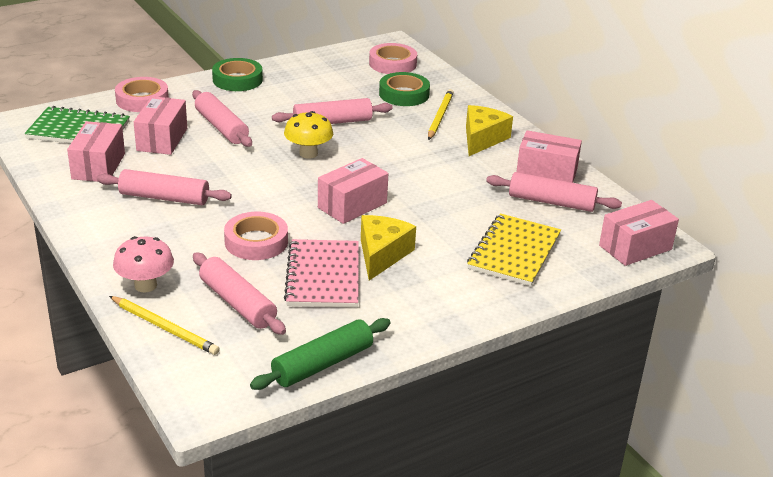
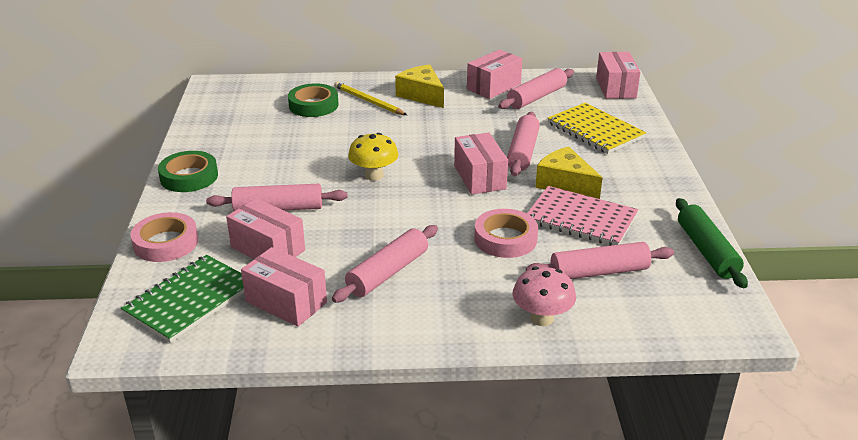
camera: 60 degrees left, 0 degrees up
(164, 327) = (618, 322): yellow pencil -> none
(332, 122) = (328, 150): pink rolling pin -> pink rolling pin (522, 152)
(392, 64) = (252, 95): pink tape -> none

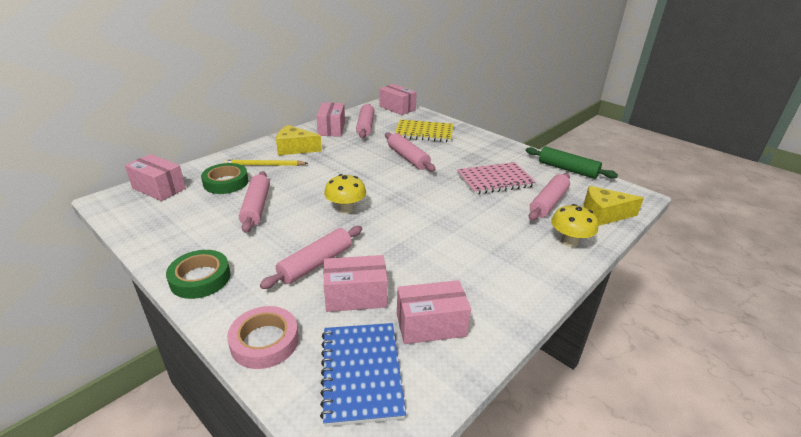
camera: 45 degrees left, 0 degrees up
(190, 300) = (361, 373): green notebook -> blue notebook
(388, 273) = (457, 265): pink rolling pin -> pink rolling pin (256, 207)
(479, 177) = (409, 182): pink box -> pink box (159, 188)
(505, 239) = (480, 209): pink tape -> none
(542, 318) = (569, 242): pink mushroom -> yellow mushroom
(565, 184) = (457, 166): yellow cheese -> yellow cheese (604, 214)

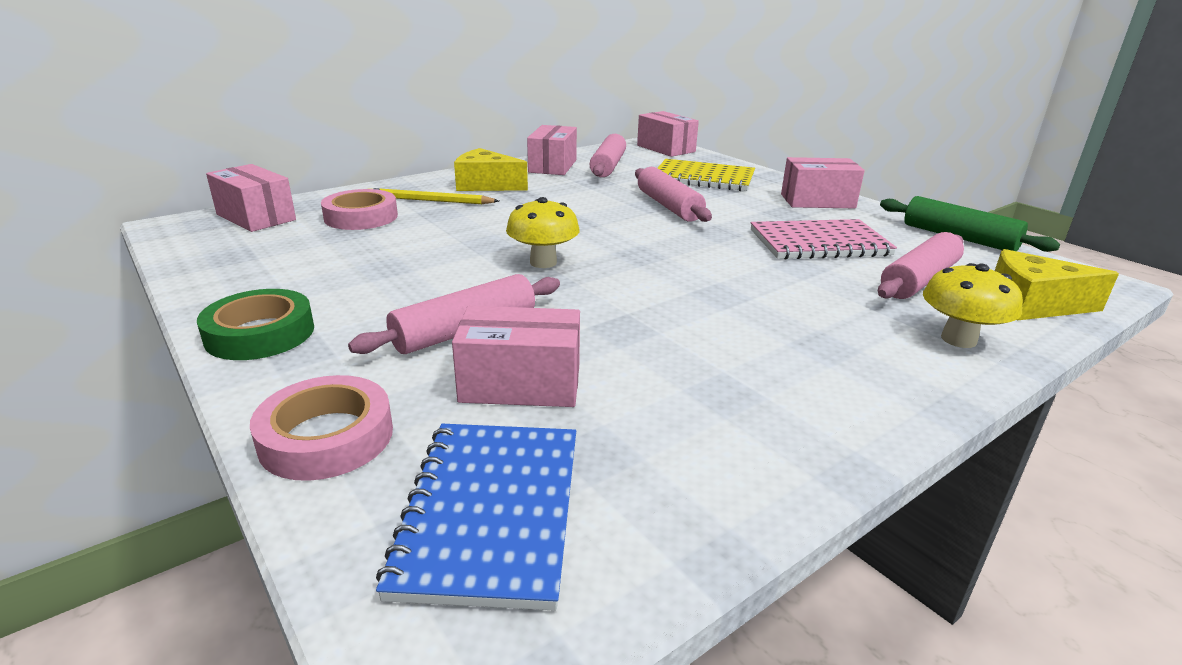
camera: 10 degrees right, 5 degrees down
(226, 182) = (361, 217): green tape -> pink tape
(256, 207) = (395, 250): pink rolling pin -> none
(431, 325) = (654, 444): pink box -> pink box (817, 201)

